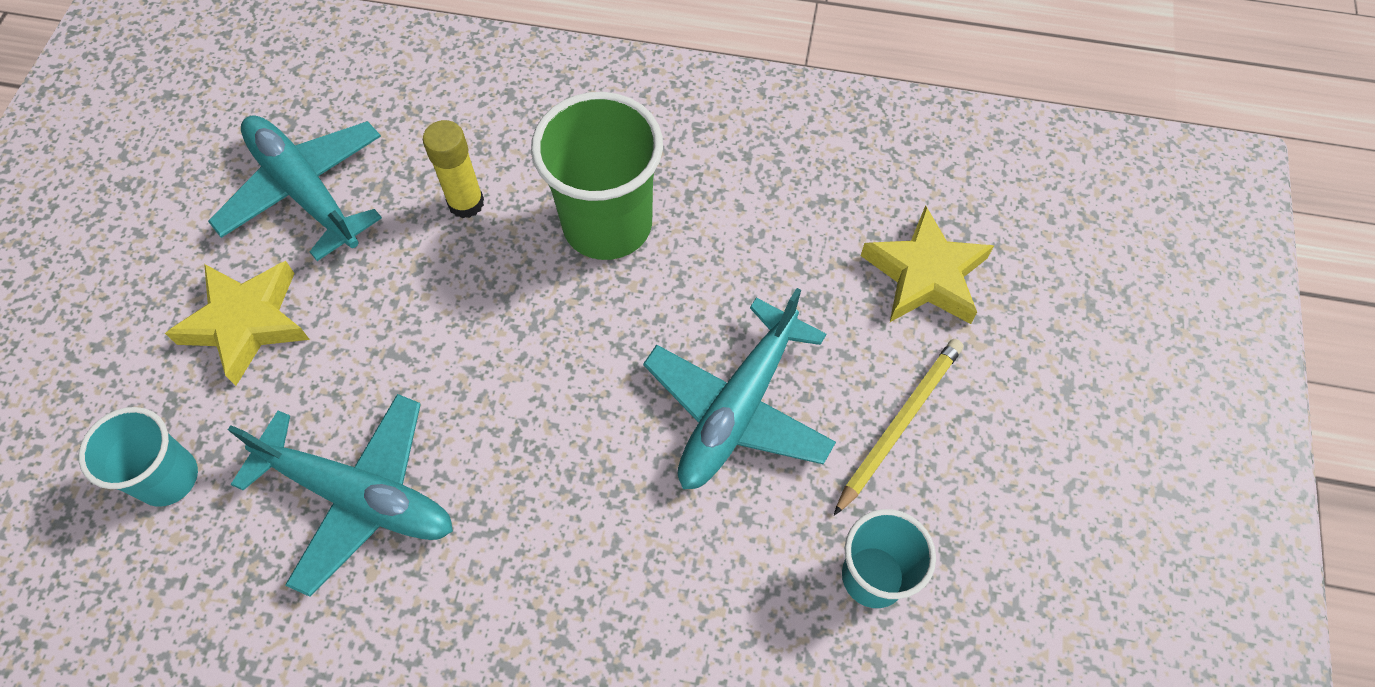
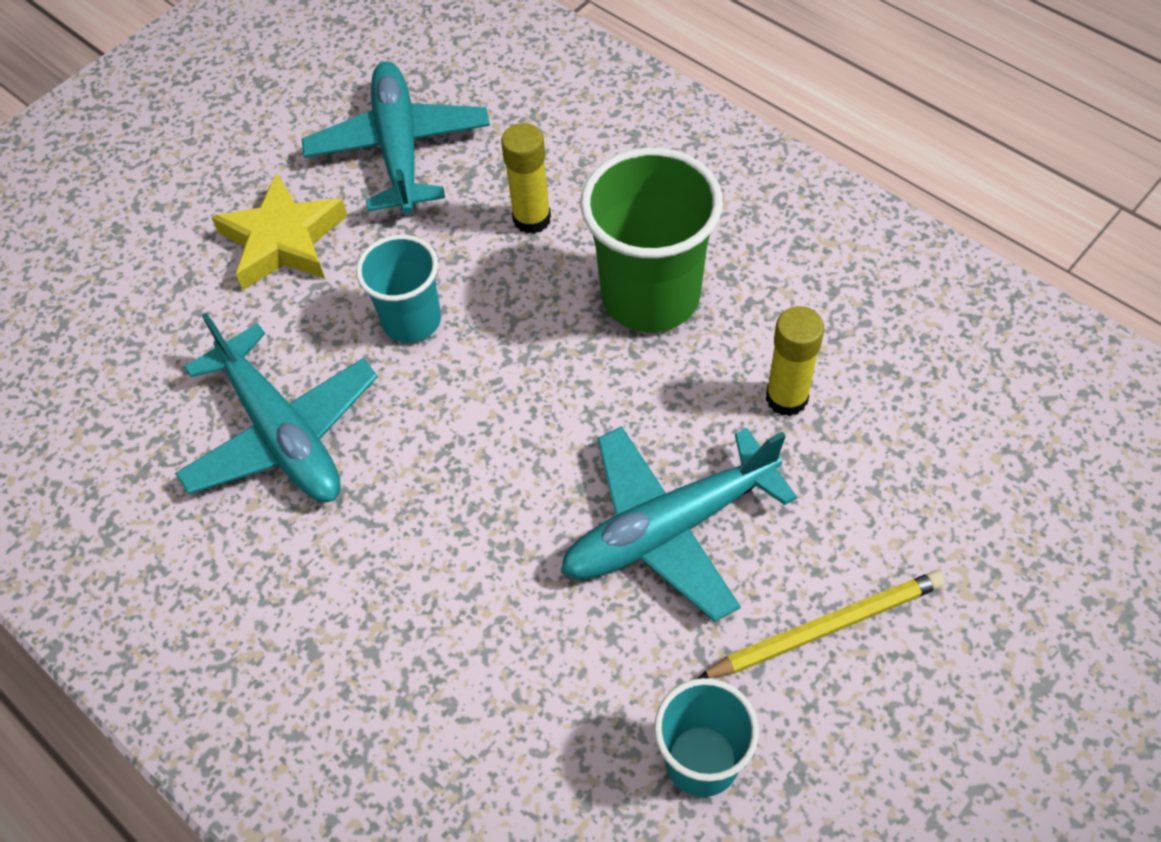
camera: 35 degrees right, 5 degrees down
(168, 478) = (146, 340): turquoise cup -> turquoise cup (412, 321)
(764, 258) = (786, 398): none -> yellow glue stick
(925, 274) = (951, 493): yellow star -> none

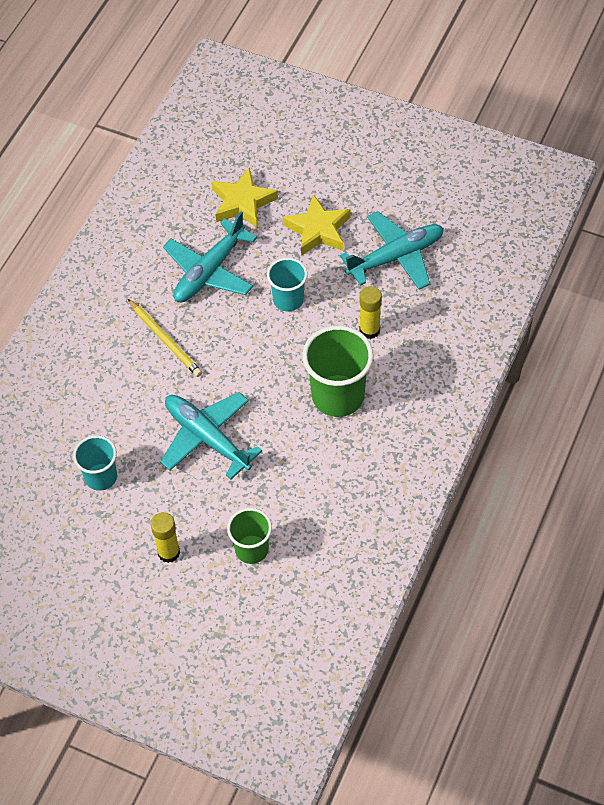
camera: 70 degrees right, 0 degrees up
(154, 340) = (242, 202): none -> yellow star
(786, 398) = (295, 470): yellow glue stick -> yellow glue stick (168, 552)
(826, 627) = (175, 511): yellow pencil -> yellow pencil (165, 340)
(944, 510) = (251, 549): none -> green cup

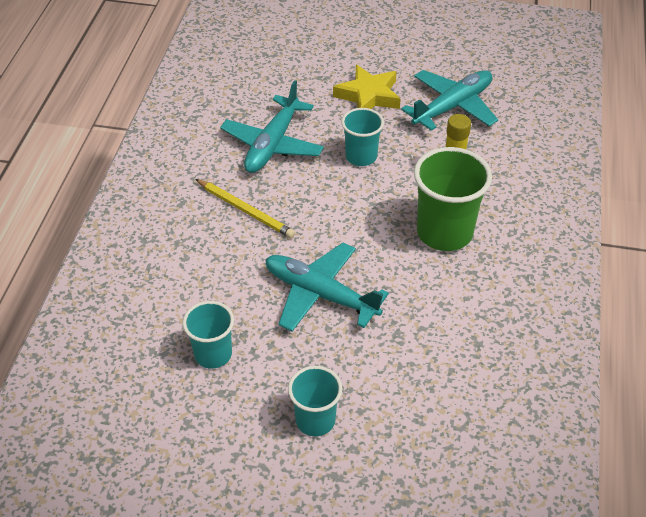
camera: 15 degrees left, 10 degrees down
(168, 552) = (315, 420): yellow glue stick -> turquoise cup
(242, 202) = (286, 84): yellow star -> none
(251, 549) = (409, 399): green cup -> none

